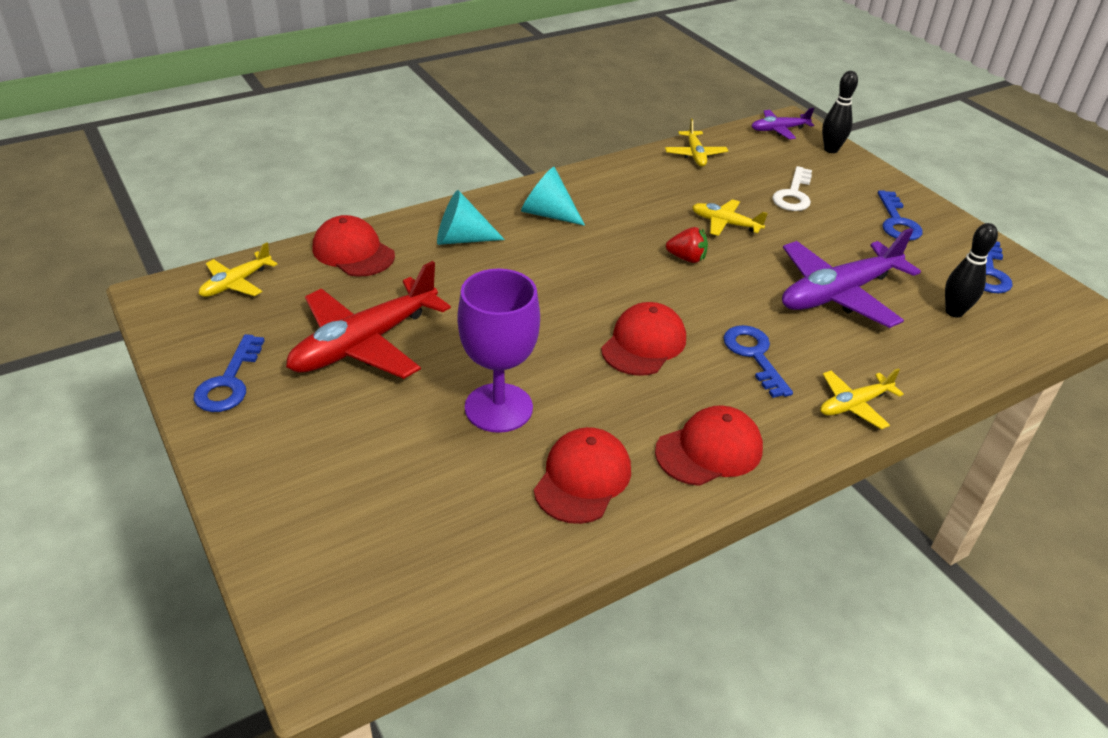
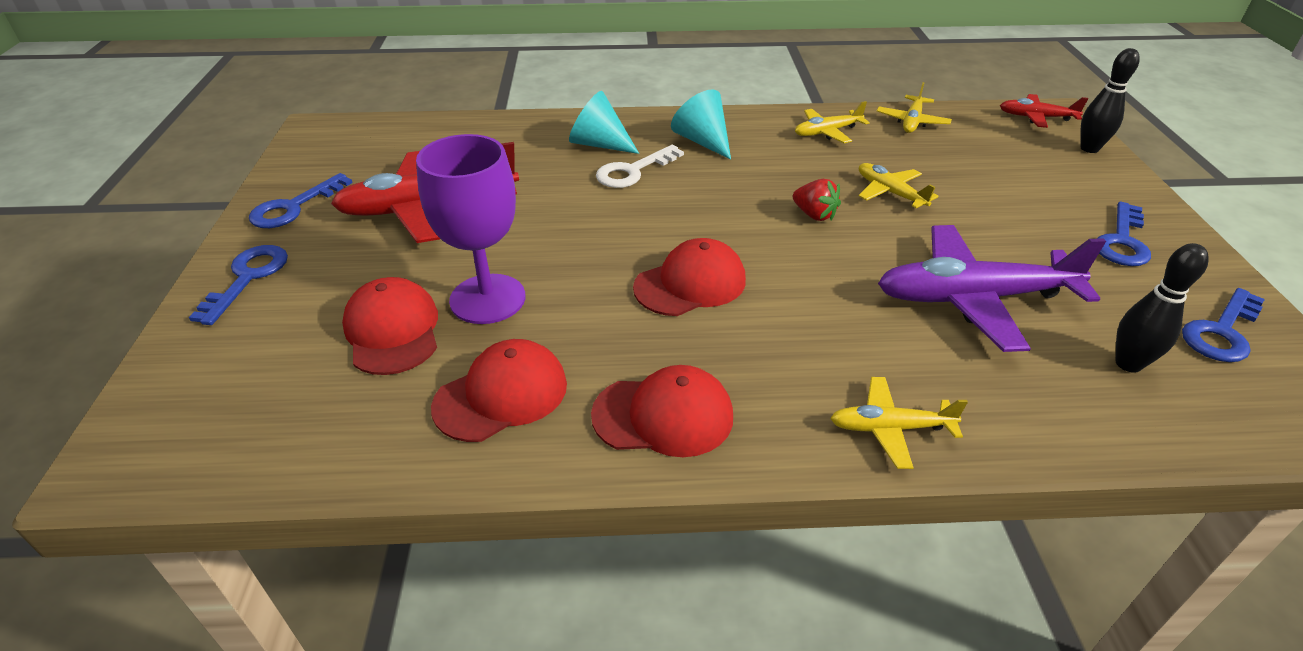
camera: 30 degrees right, 0 degrees up
(236, 283) = (379, 134): yellow plane -> yellow plane (827, 132)
(353, 252) = (495, 132): red cap -> red cap (392, 330)
(754, 355) = (807, 333): blue key -> blue key (248, 278)
(779, 130) = (1036, 117): purple plane -> red plane
(793, 195) = (1001, 183): white key -> white key (633, 171)

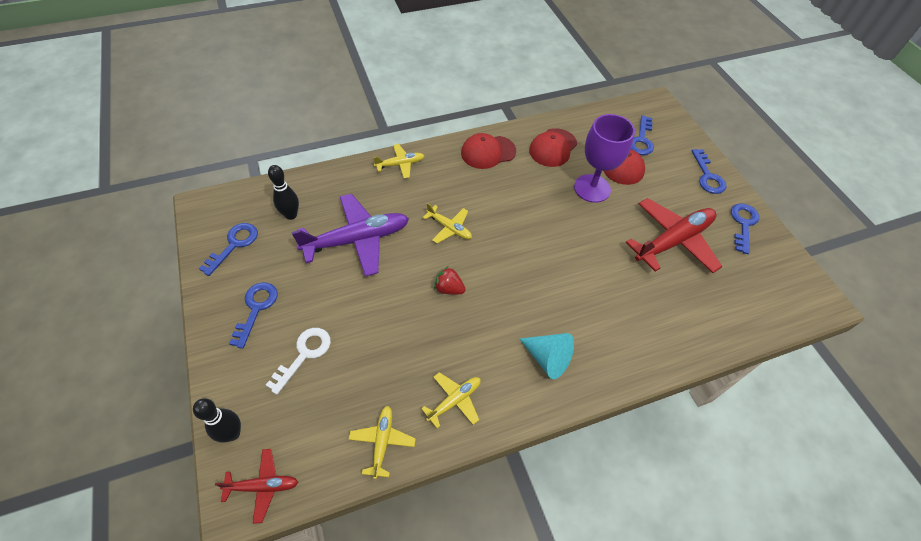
camera: 160 degrees right, 15 degrees up
(283, 371) = (641, 140): none -> blue key
(599, 144) = (619, 334): turquoise cone -> none
(633, 171) = (579, 306): white key -> white key (304, 354)
(690, 284) = (503, 218): red cap -> none
(890, 192) = (401, 325): yellow plane -> yellow plane (449, 228)

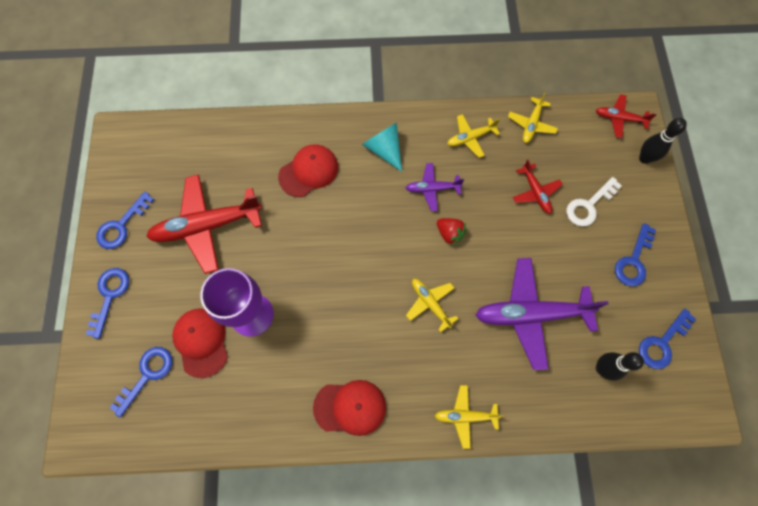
camera: 160 degrees left, 15 degrees up
(366, 354) = (535, 192): none -> red plane
(480, 328) = (432, 189): none -> purple plane
(553, 148) = (266, 392): red cap -> red cap (309, 171)

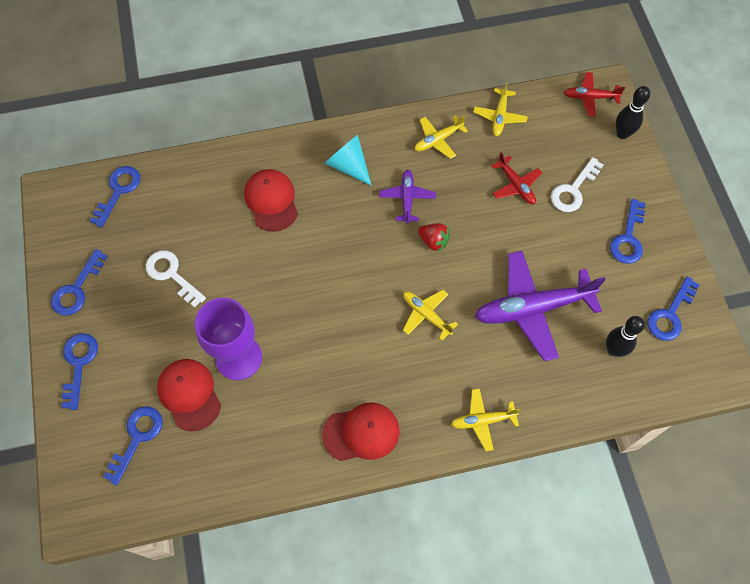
camera: 10 degrees left, 5 degrees down
(175, 141) = (118, 191): none -> blue key
(207, 226) = (171, 274): red plane -> white key
(309, 171) = (271, 201): red cap -> red cap turned 60 degrees counterclockwise
(432, 189) = (407, 198): purple plane -> purple plane turned 105 degrees clockwise

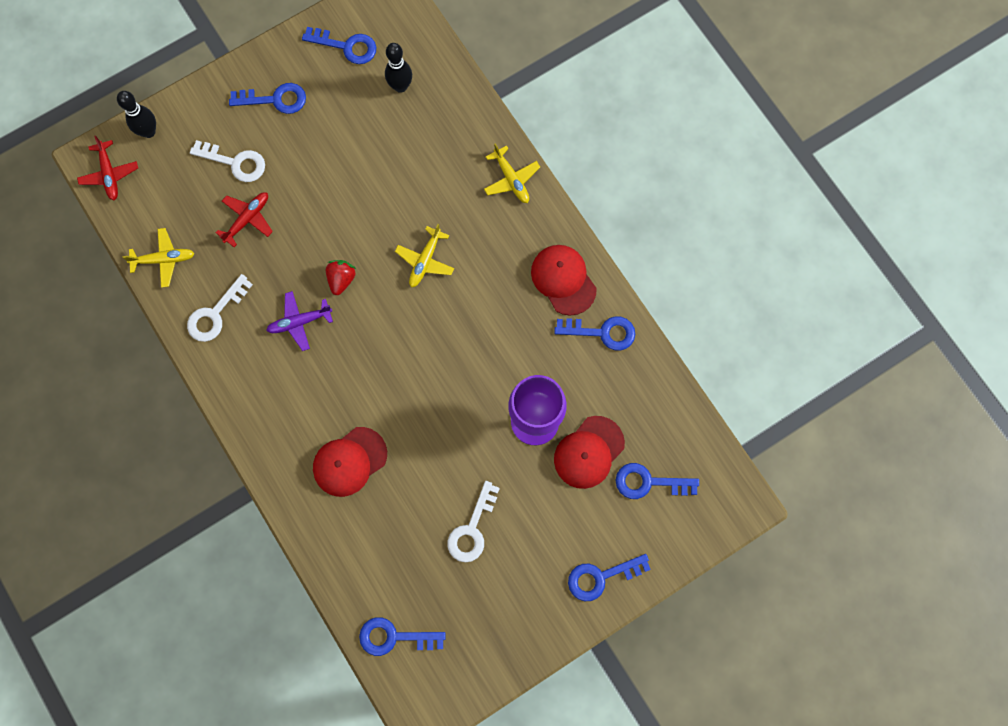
camera: 110 degrees left, 10 degrees up
(76, 289) = (524, 622): blue key -> blue key (602, 332)
(348, 166) = (278, 397): turquoise cone -> none
(438, 140) = (215, 314): yellow plane -> white key
(532, 308) = (383, 167): purple plane -> none

